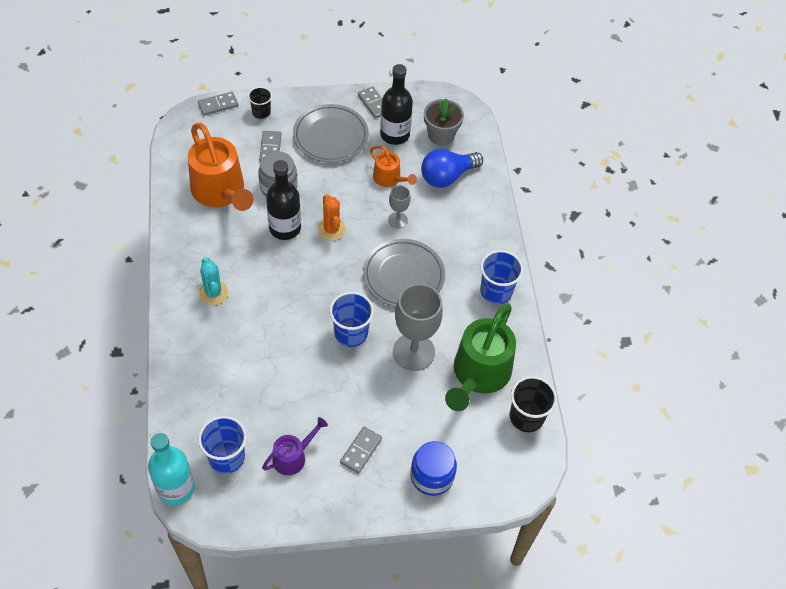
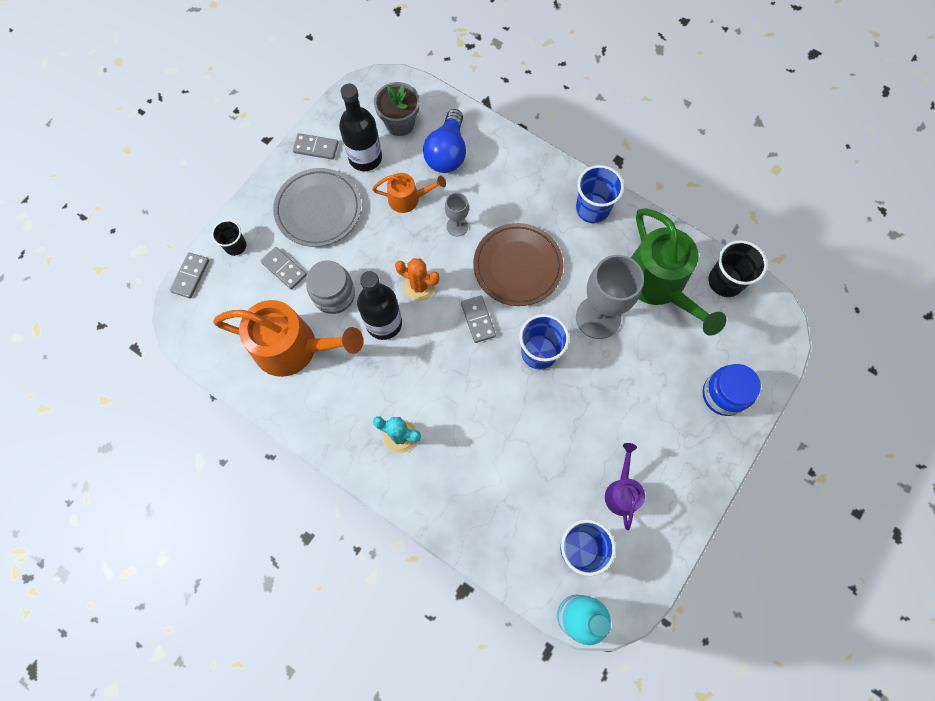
camera: 45 degrees left, 15 degrees up
(361, 451) = (658, 432): grey domino -> grey domino (478, 320)
(403, 276) = (517, 266): grey plate -> brown plate

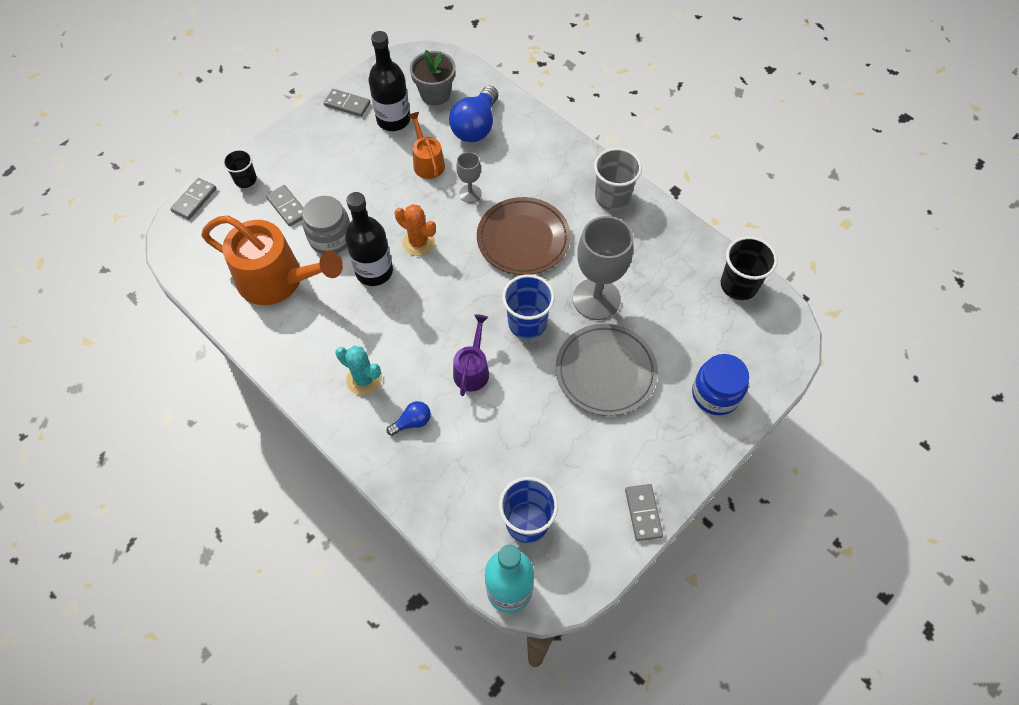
camera: 10 degrees right, 10 degrees down
(318, 210) = (335, 159): grey plate -> grey plate (605, 372)
(408, 199) = (427, 162): orange watering can -> orange watering can turned 120 degrees counterclockwise
(454, 471) = (412, 422): none -> blue light bulb
(478, 320) = (471, 282): grey domino -> grey domino (643, 513)
(592, 209) = (612, 197): blue cup -> grey cup
(622, 491) = (585, 472): purple watering can -> purple watering can (472, 369)
(659, 285) = (667, 278): green watering can -> none

